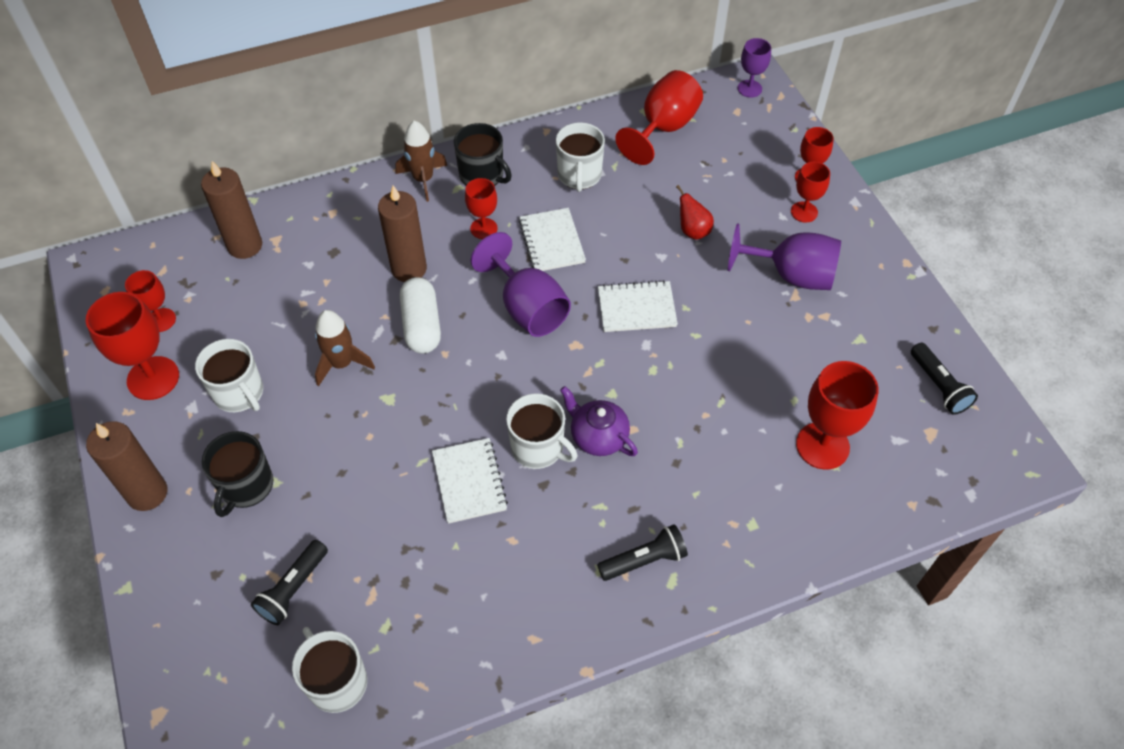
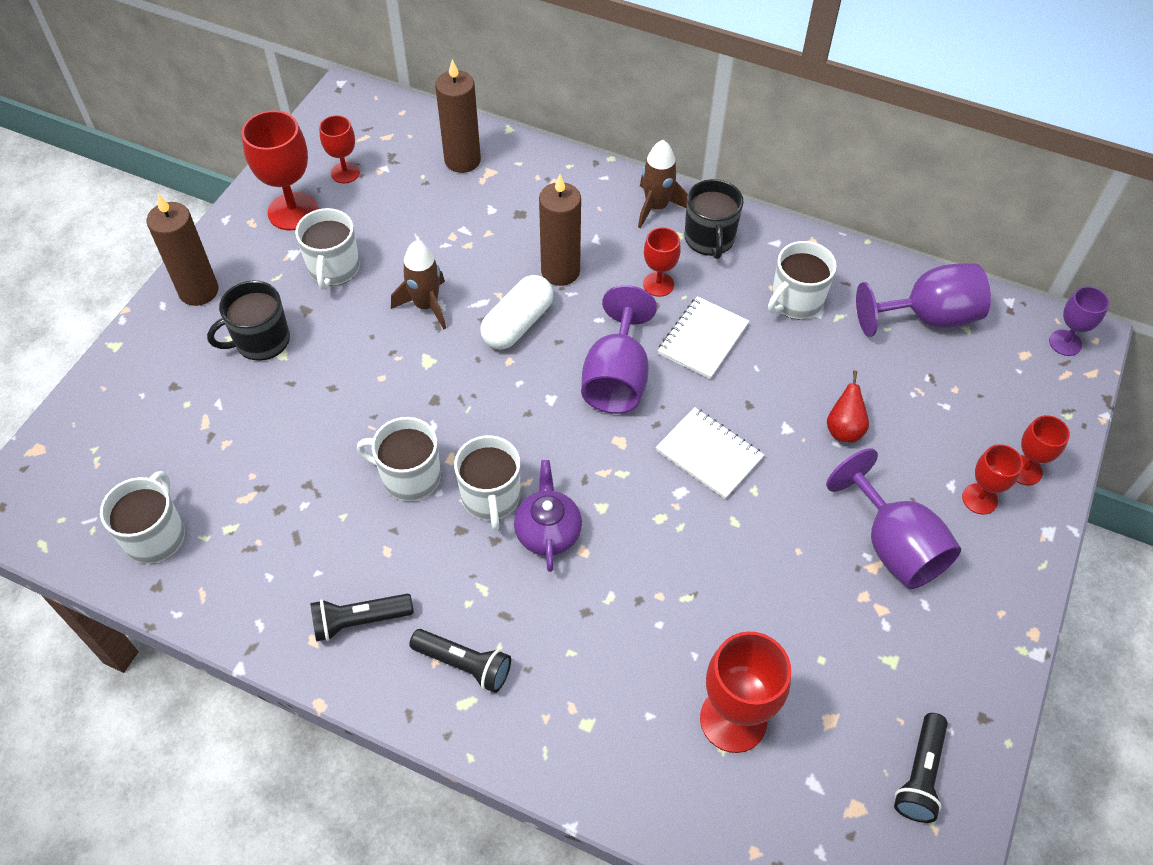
camera: 45 degrees right, 0 degrees up
(293, 589) = (206, 443): black flashlight -> black flashlight (359, 621)
(469, 481) = (409, 477): white notebook -> white mug
(663, 128) = (927, 317): red goblet -> purple goblet

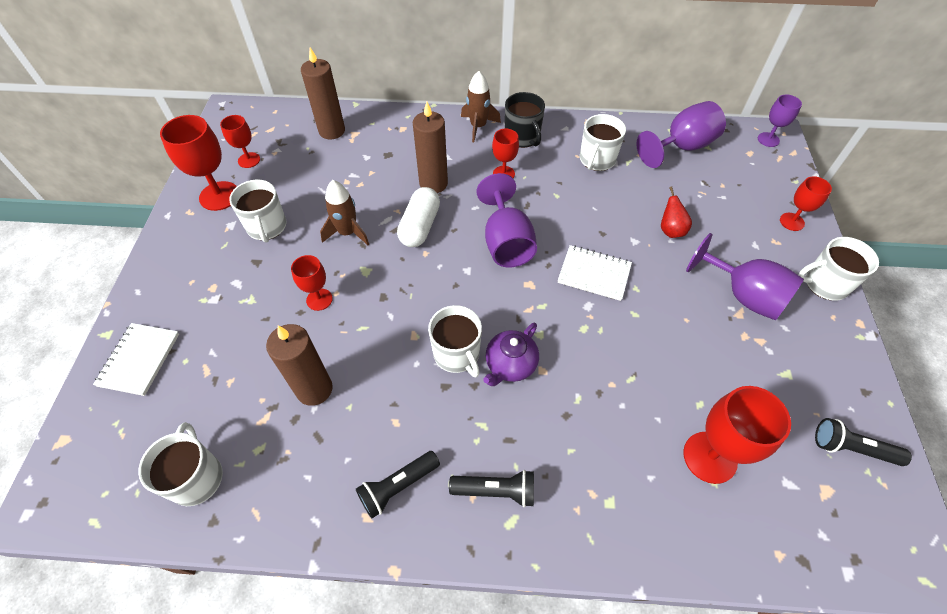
camera: 20 degrees left, 0 degrees up
(199, 291) = (164, 272): brown candle -> brown candle (314, 389)
(261, 341) = (230, 294): black mug -> none
(409, 477) = (389, 359): white mug -> white mug (824, 284)
(548, 531) = (510, 365): purple teapot -> purple teapot turned 120 degrees counterclockwise
(702, 339) = (550, 200): white notebook -> white notebook (139, 360)
(919, 774) = (851, 448): black flashlight -> black flashlight turned 105 degrees clockwise
(979, 499) = (777, 248): red goblet -> red goblet (319, 299)

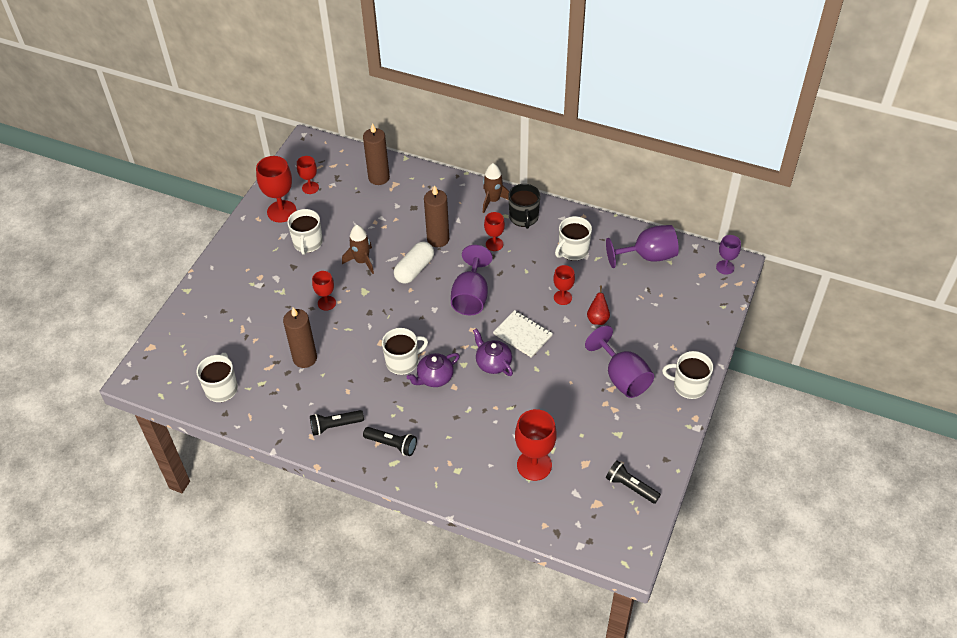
camera: 20 degrees right, 5 degrees down
(139, 360) = (203, 312): white notebook -> none
(457, 354) = (403, 362): white mug -> white mug turned 105 degrees counterclockwise
(576, 322) = (493, 363): none -> purple teapot
(792, 222) = (696, 336): red goblet -> red goblet (562, 297)

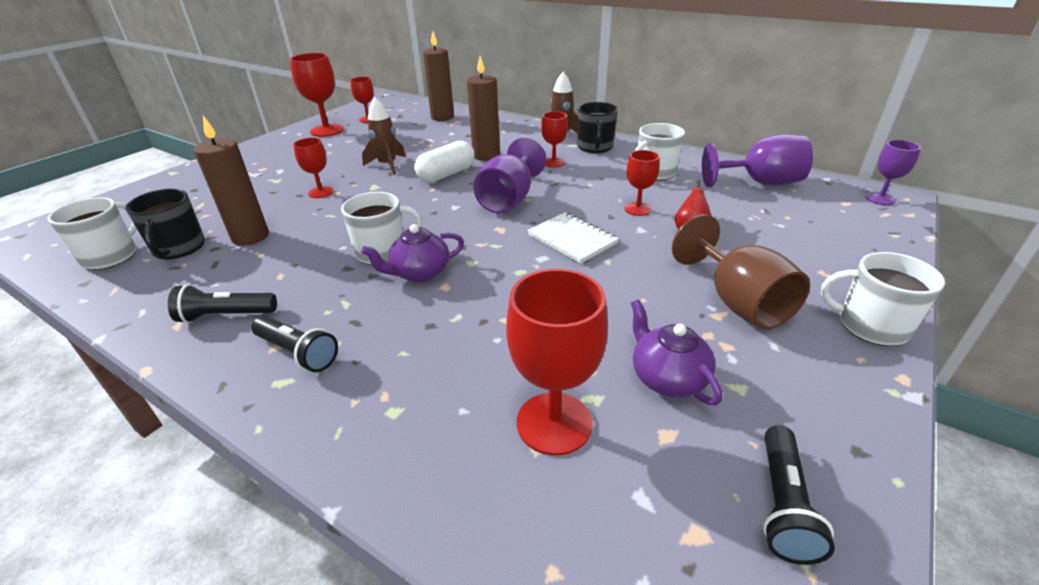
camera: 10 degrees right, 15 degrees down
(262, 375) = (179, 248): none -> black mug
(307, 243) = (336, 150): white mug -> none
(493, 363) = (517, 265): purple teapot -> purple teapot (667, 378)
(622, 377) = (737, 302): purple goblet -> brown goblet
(630, 487) = (782, 504): black flashlight -> black flashlight turned 120 degrees counterclockwise

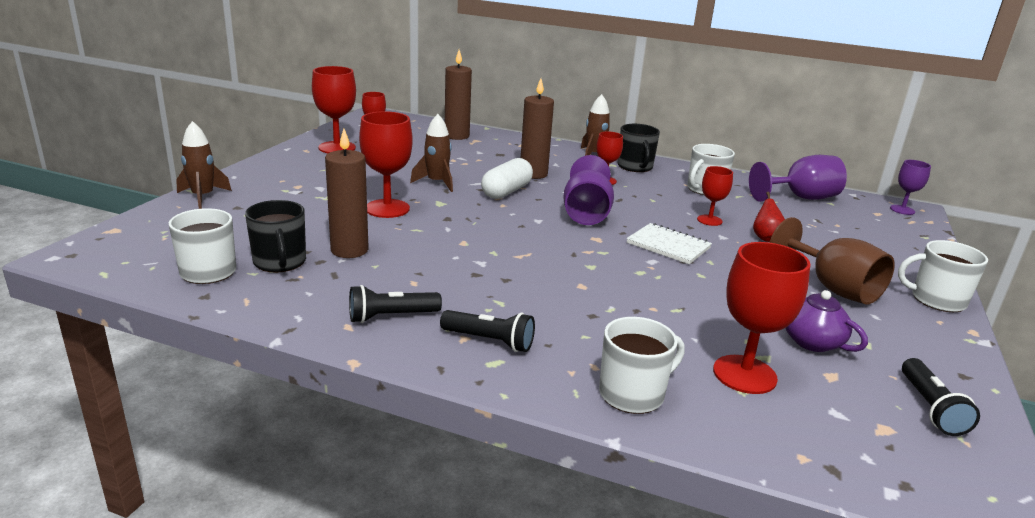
camera: 15 degrees left, 10 degrees down
(175, 179) = (203, 197): none -> brown rocket
(321, 192) = (387, 208): red goblet -> red goblet, size x1.70
(382, 252) = (499, 260): white mug -> white mug (633, 394)
(419, 273) = (550, 276): purple teapot -> none

